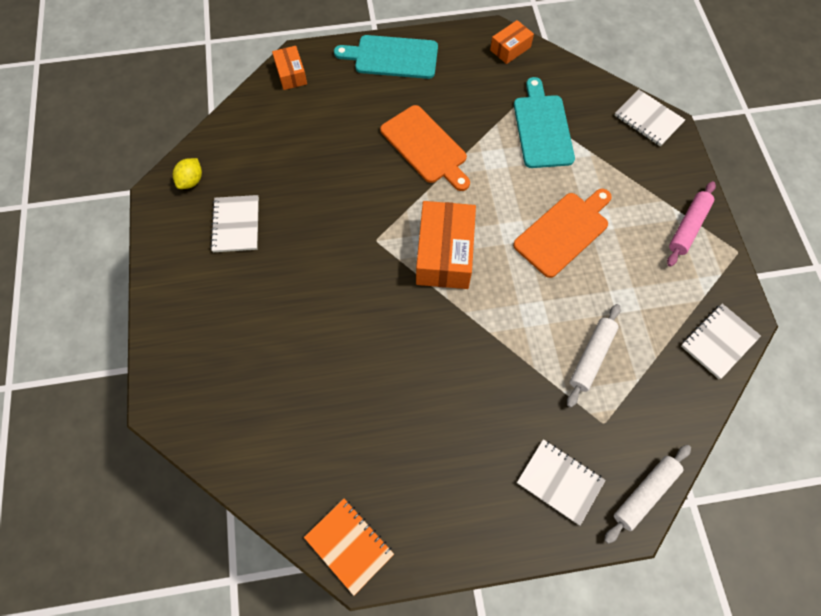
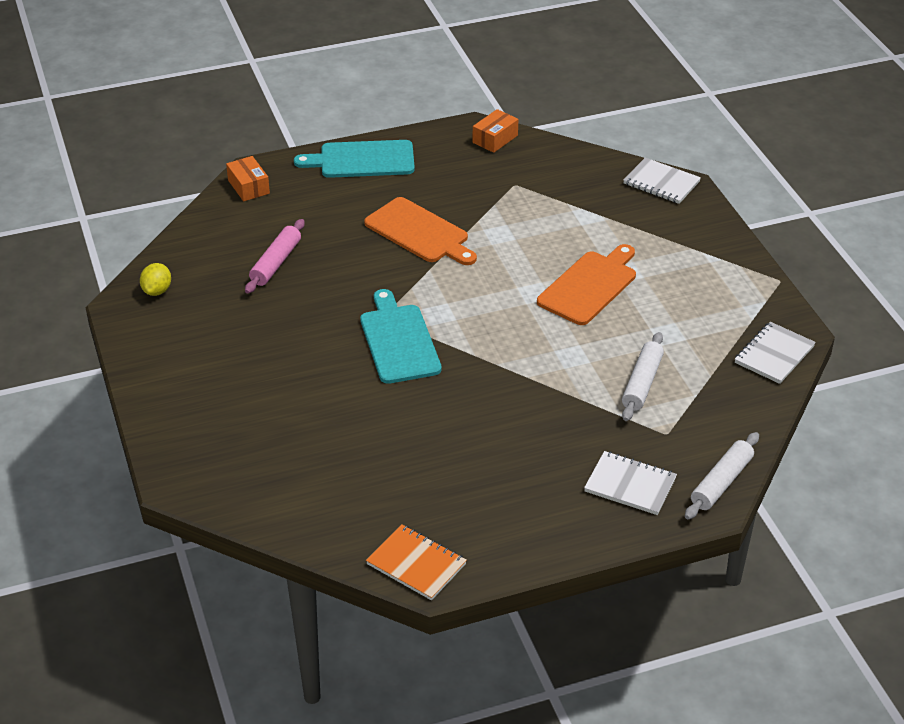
camera: 10 degrees left, 25 degrees down
(236, 225) = (220, 322): white notebook -> none
(444, 254) = (462, 319): orange box -> none
(542, 128) = (546, 202): turquoise cutting board -> turquoise cutting board (399, 341)
(688, 227) = (723, 267): pink rolling pin -> pink rolling pin (276, 263)

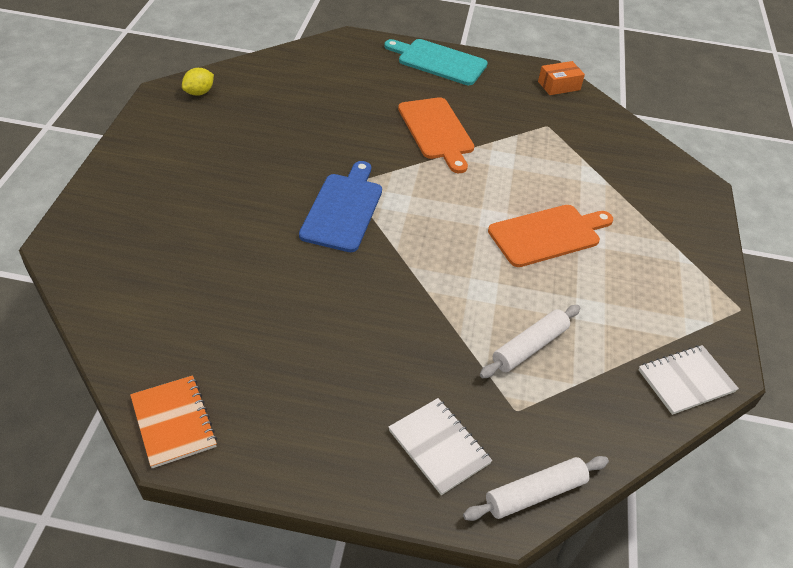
camera: 25 degrees right, 5 degrees up
(248, 187) = (336, 48): orange box -> none
(276, 263) = (304, 108): pink rolling pin -> none
(399, 341) = (343, 209): turquoise cutting board -> blue cutting board
(661, 183) = (681, 174): white notebook -> none

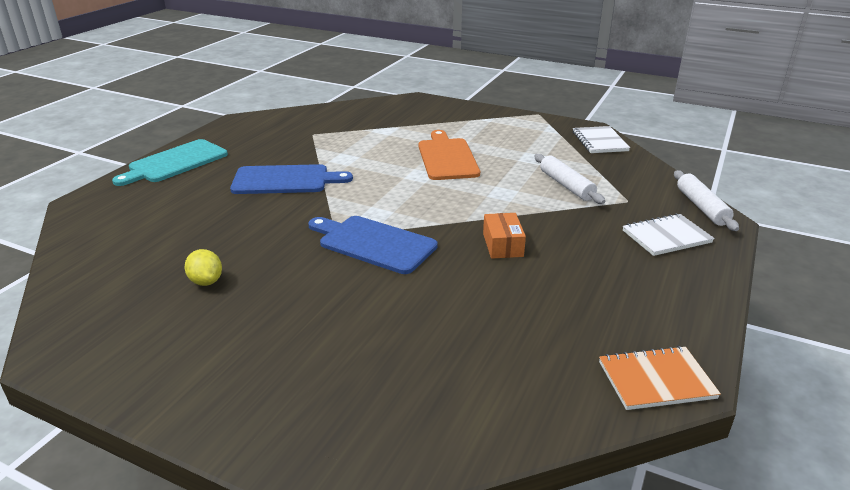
camera: 70 degrees left, 15 degrees down
(199, 92) = (83, 322): yellow lemon -> yellow lemon (206, 281)
(436, 131) = (285, 180): orange cutting board -> blue cutting board
(559, 86) = (262, 120): orange box -> orange box (502, 245)

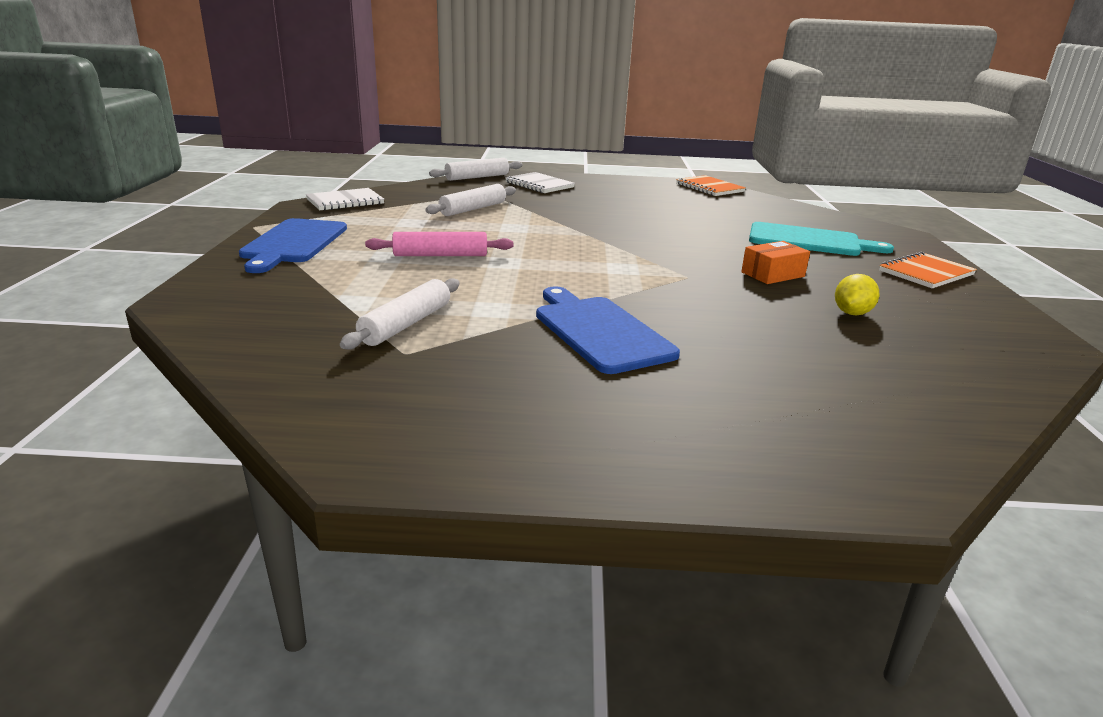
camera: 115 degrees left, 5 degrees down
(175, 162) = (643, 454): turquoise cutting board -> turquoise cutting board (809, 241)
(220, 389) = (926, 273): none -> orange notebook
(344, 137) = (406, 324): none -> white rolling pin
(374, 243) = (677, 260): blue cutting board -> blue cutting board (293, 243)
(447, 158) = (440, 255): orange cutting board -> pink rolling pin
(502, 245) = (614, 221): orange box -> orange box (773, 274)

